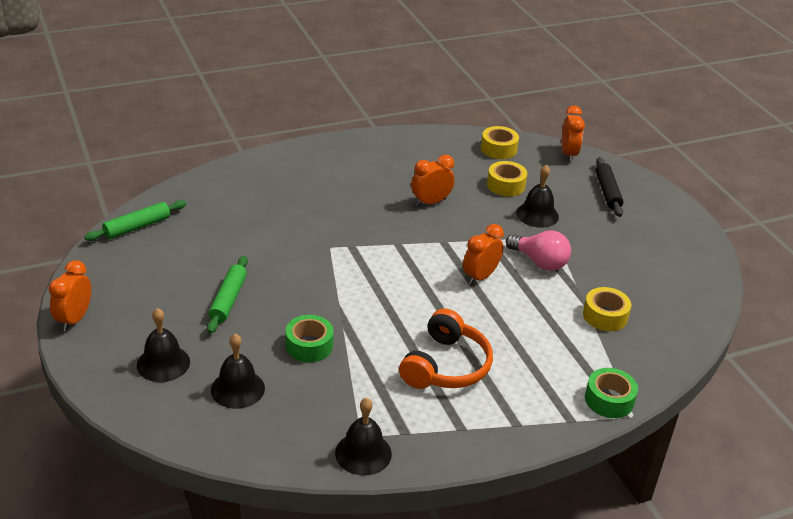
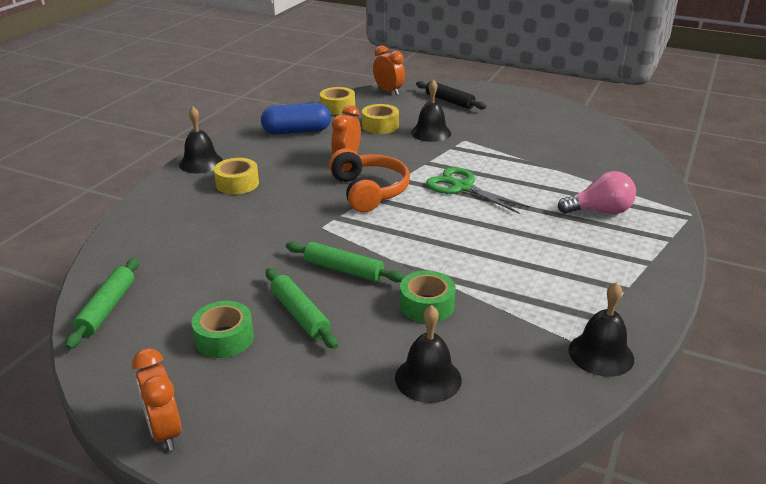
camera: 40 degrees left, 5 degrees down
(163, 363) = (326, 406): black bell -> black bell (201, 163)
(297, 287) = (343, 270): none -> green rolling pin
(432, 156) = (297, 131): none -> blue capsule
(446, 366) = (542, 255): orange headphones -> orange headphones (369, 191)
(480, 277) = (462, 187): orange clock -> green scissors
(539, 262) = (482, 159): pink light bulb -> pink light bulb (600, 211)
(605, 316) = (574, 168): yellow tape -> yellow tape (237, 183)
(609, 400) = (664, 213): green tape -> green tape (224, 338)

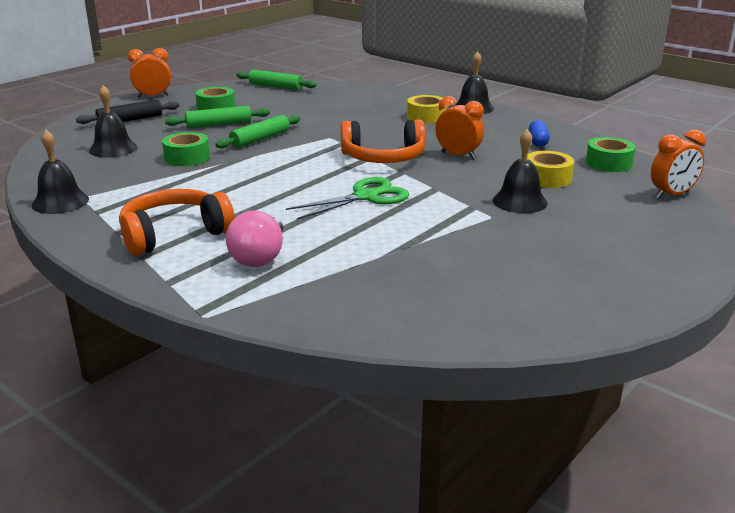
camera: 105 degrees right, 5 degrees down
(297, 131) = (538, 141): blue capsule -> blue capsule, size x0.56
(337, 107) = (608, 163): yellow tape -> green tape
(449, 101) = (635, 228): black rolling pin -> black rolling pin (130, 120)
(601, 258) = (174, 234): none -> orange headphones

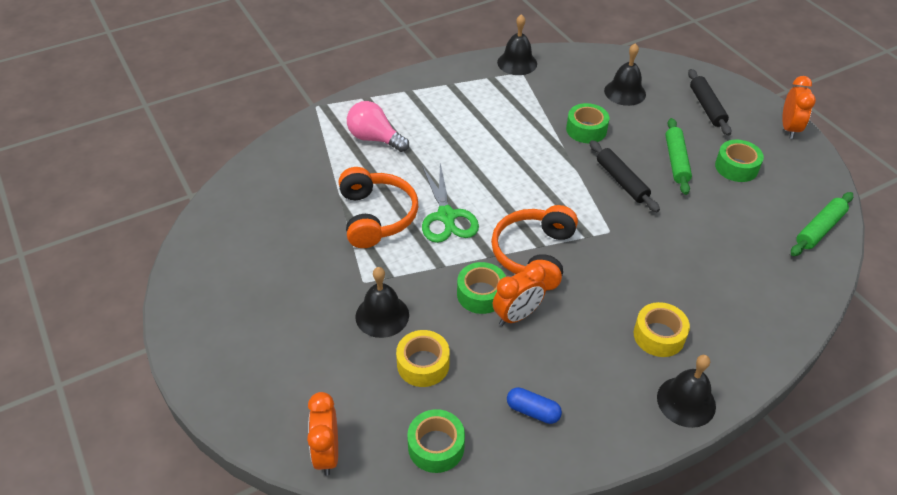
camera: 110 degrees right, 20 degrees up
(174, 234) = (433, 107): orange headphones -> orange headphones (376, 216)
(260, 139) = (621, 181): green rolling pin -> black rolling pin
(450, 170) = (481, 294): none -> green tape

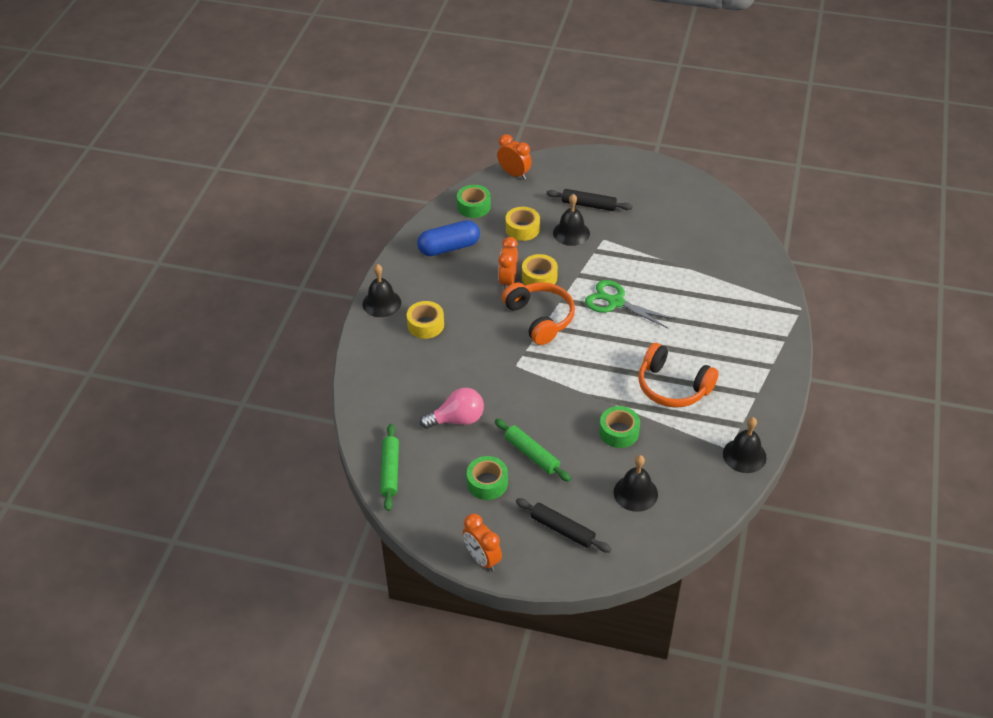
camera: 135 degrees right, 0 degrees up
(375, 138) = (730, 315): pink light bulb -> pink light bulb (457, 419)
(376, 216) = (651, 273): orange headphones -> orange headphones (673, 386)
(481, 294) = (539, 277): green tape -> yellow tape
(533, 411) = (449, 247): blue capsule -> blue capsule, size x1.80
(621, 181) = (548, 407): black rolling pin -> black rolling pin (588, 205)

